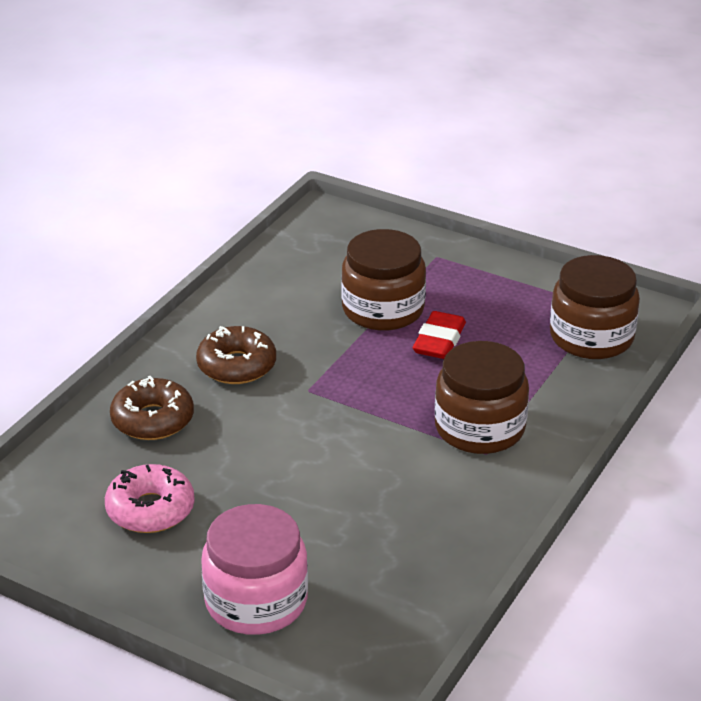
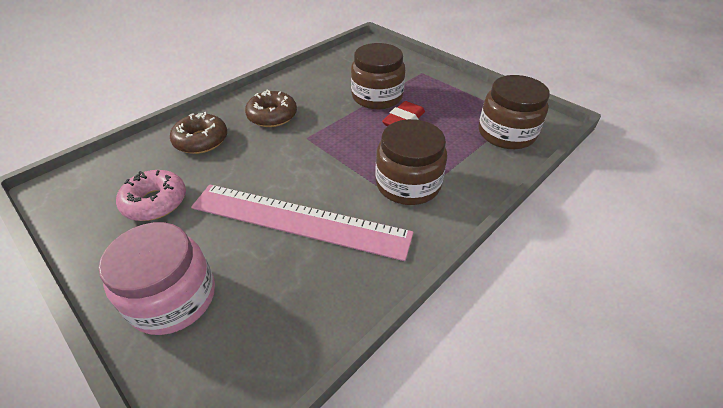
camera: 15 degrees right, 10 degrees up
(358, 496) = (299, 220): none -> pink ruler

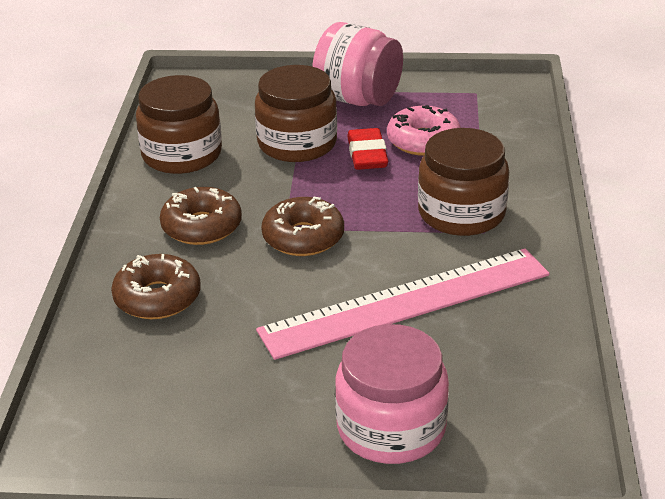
camera: 40 degrees left, 10 degrees down
(155, 202) = (220, 380): pink donut -> pink donut (423, 141)
(306, 148) = (303, 237): none -> brown donut
(441, 88) = (358, 99): none -> pink jar
(506, 133) = (489, 117): brown jar -> brown jar (182, 154)

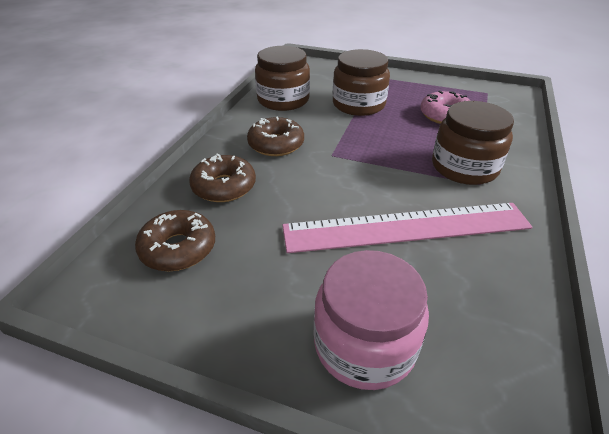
camera: 15 degrees right, 5 degrees up
(303, 237) = (342, 164): brown donut -> brown donut (178, 248)
(358, 99) = (406, 85): pink jar -> none
(367, 155) = (403, 118): red eraser -> none

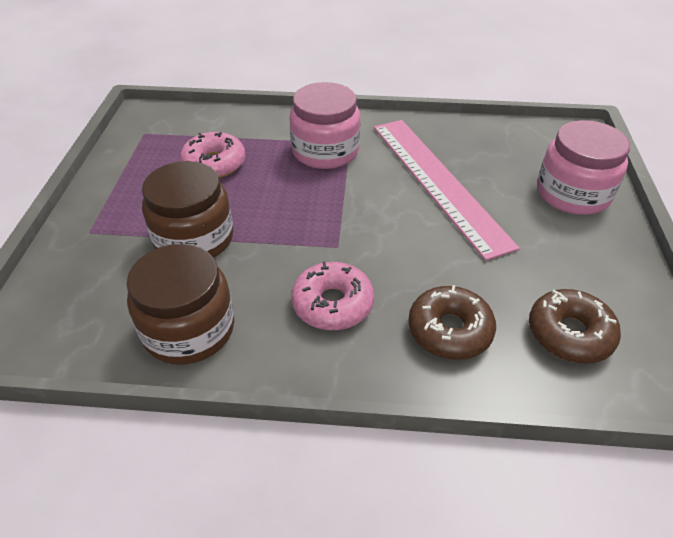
camera: 105 degrees left, 5 degrees up
(276, 144) = (332, 304): brown donut -> pink donut
(464, 167) = (325, 151): brown jar -> pink jar

